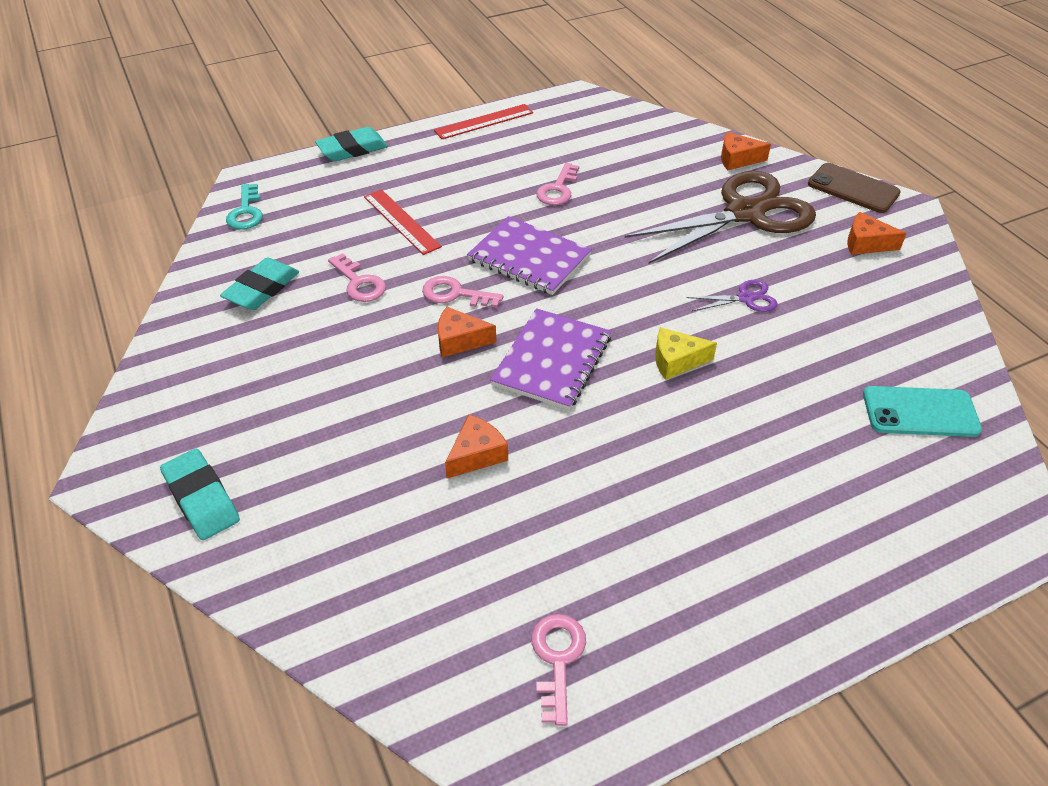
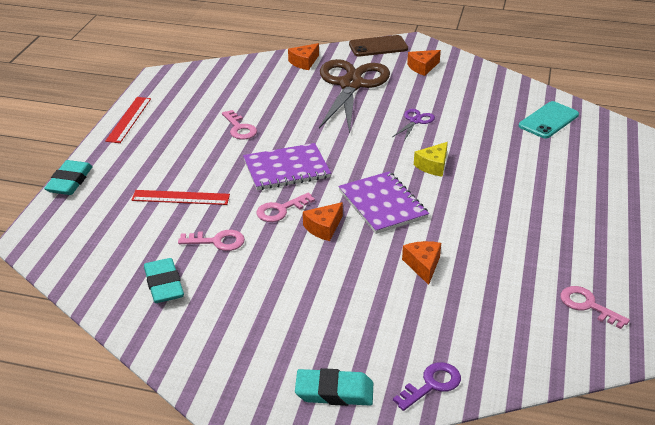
camera: 50 degrees left, 10 degrees down
(246, 212) = (66, 257): turquoise key -> none
(275, 575) = (432, 384): none -> purple key

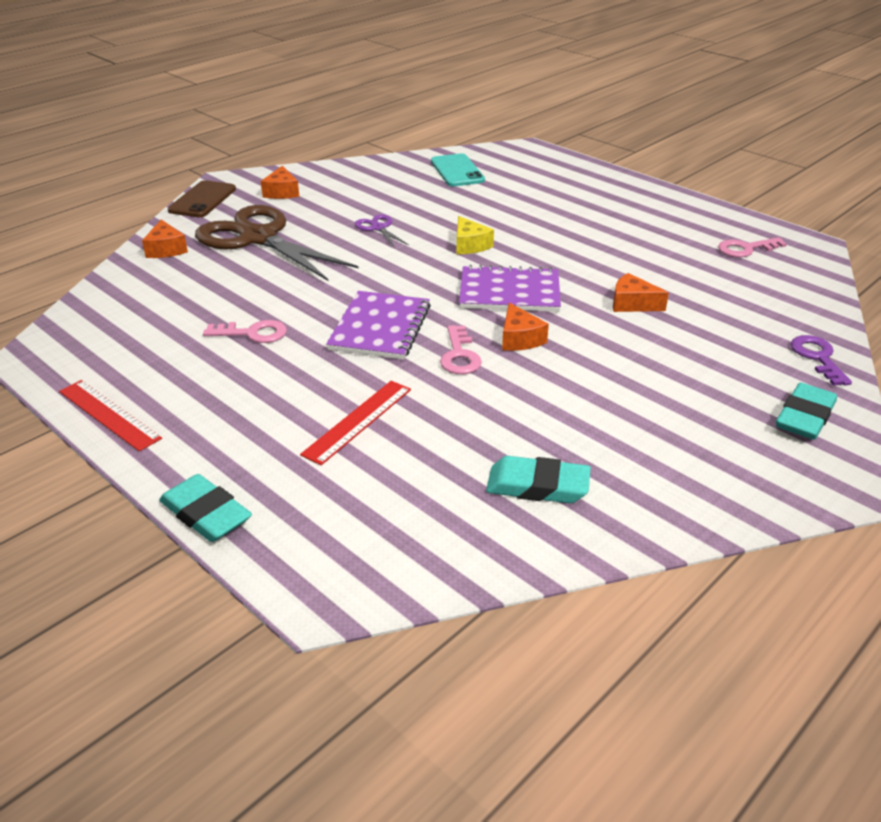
camera: 60 degrees left, 0 degrees up
(217, 241) = (481, 418): pink key -> none

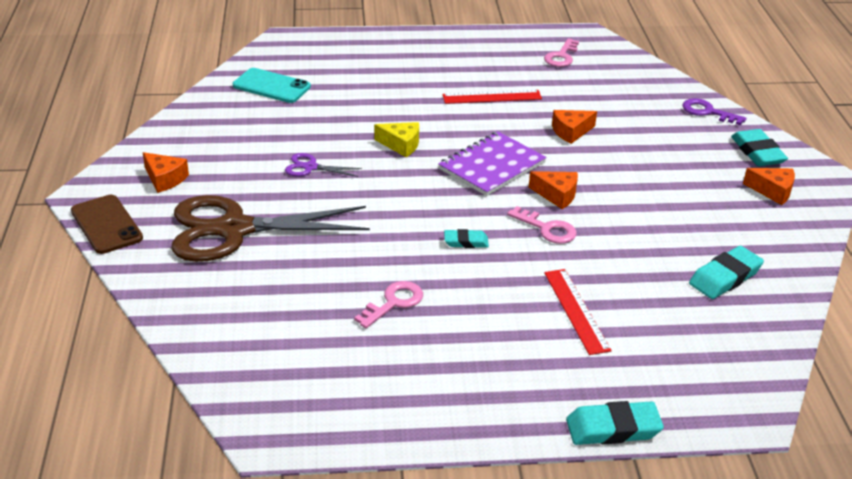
camera: 50 degrees left, 0 degrees up
(109, 414) = (424, 427): red ruler -> red ruler (492, 97)
(166, 249) = (176, 285): orange cheese -> orange cheese (773, 191)
(380, 328) = (466, 242): purple notebook -> turquoise eraser

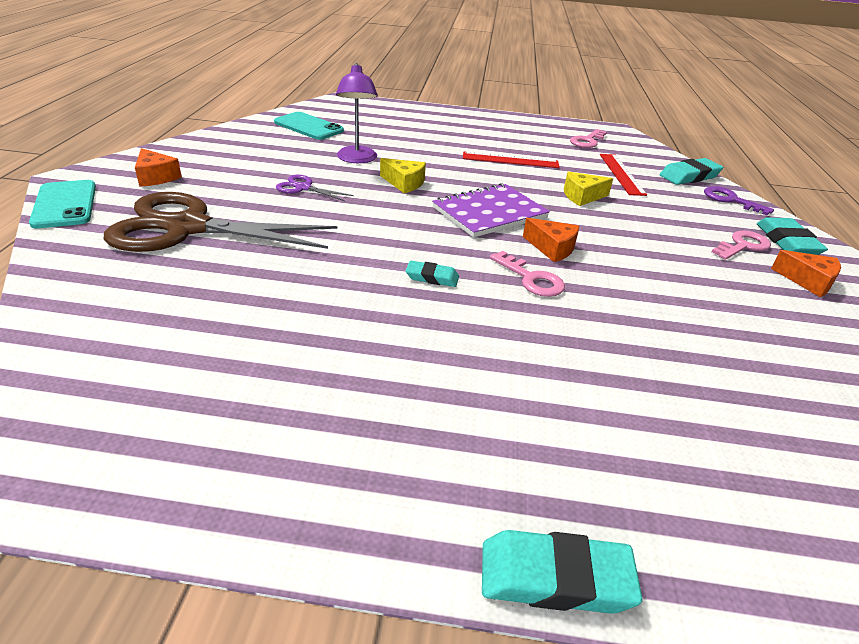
camera: 10 degrees right, 0 degrees up
(106, 225) = (64, 204): brown phone -> turquoise phone
(342, 122) = (357, 159): none -> purple lamp
(394, 302) = (314, 329): pink key -> pink key (743, 245)
(571, 132) = (582, 196): orange cheese -> yellow cheese
(576, 310) = (542, 378): red ruler -> red ruler (621, 174)
(725, 277) = (749, 369): turquoise eraser -> turquoise eraser (689, 176)

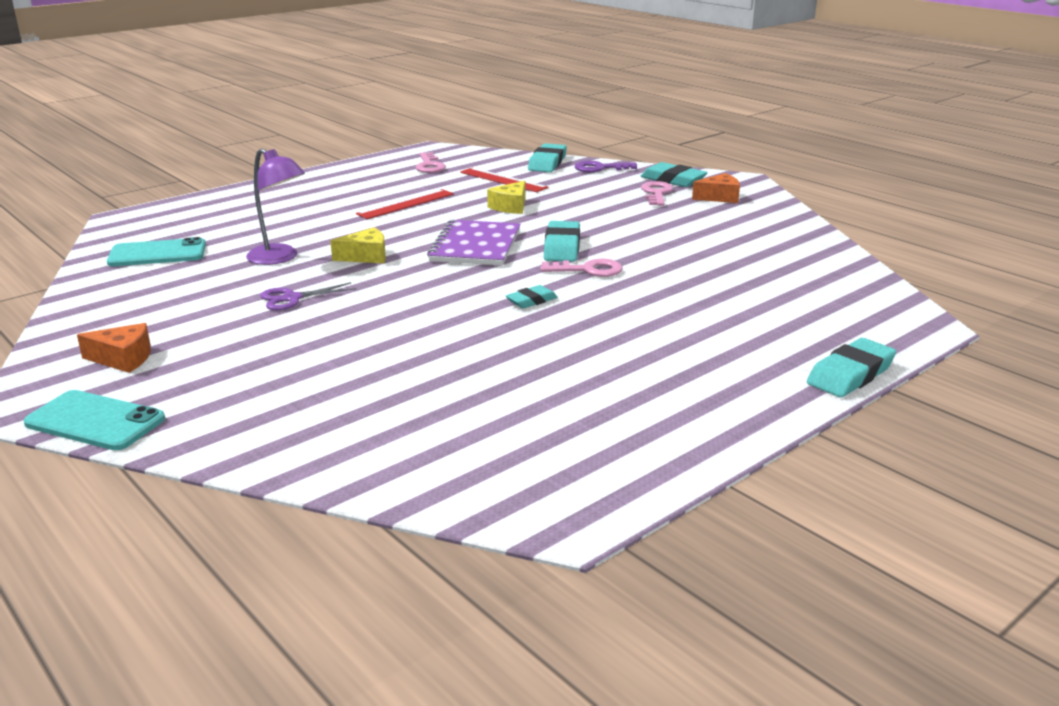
camera: 45 degrees left, 10 degrees down
(188, 228) = (273, 371): brown scissors -> none
(552, 248) = (562, 247): orange cheese -> turquoise eraser

